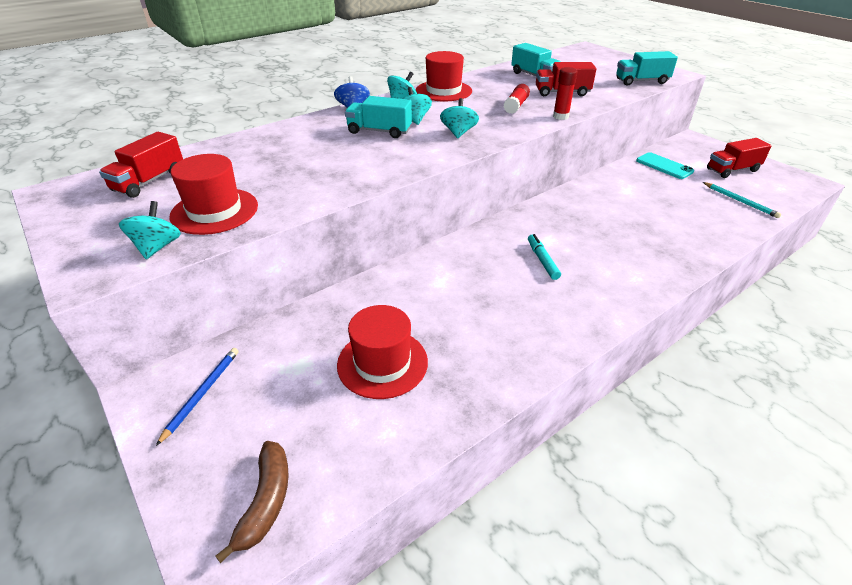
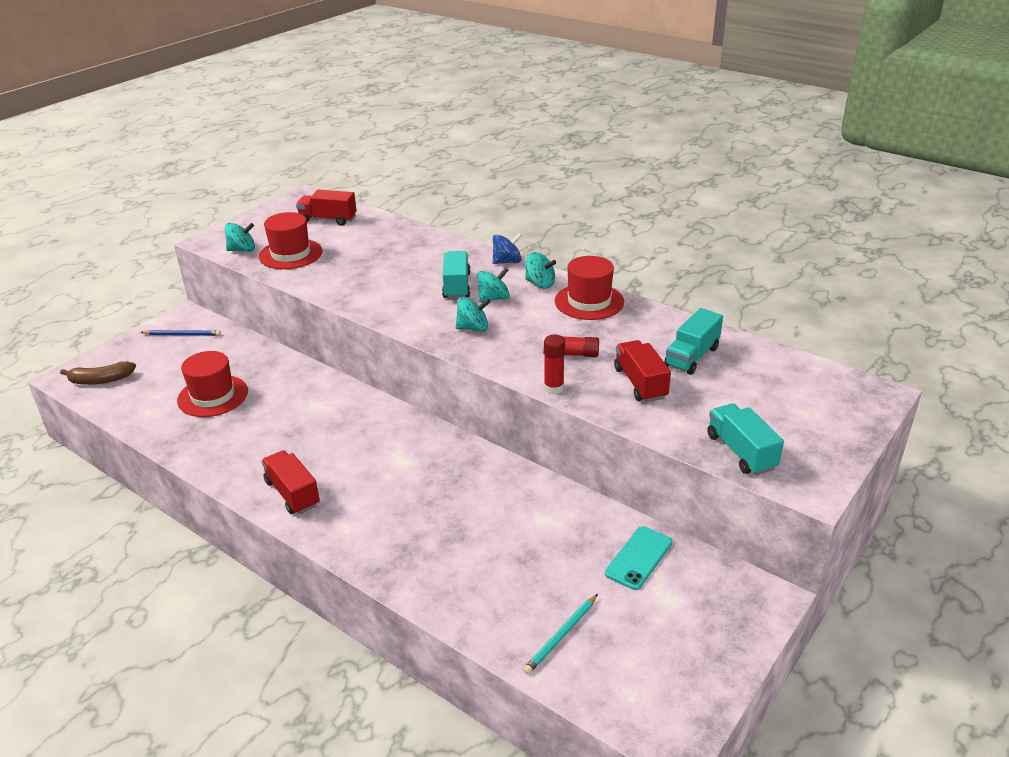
camera: 75 degrees right, 5 degrees down
(542, 260) = (363, 461): turquoise marker -> none
(732, 170) = (668, 638): red truck -> red truck (292, 493)

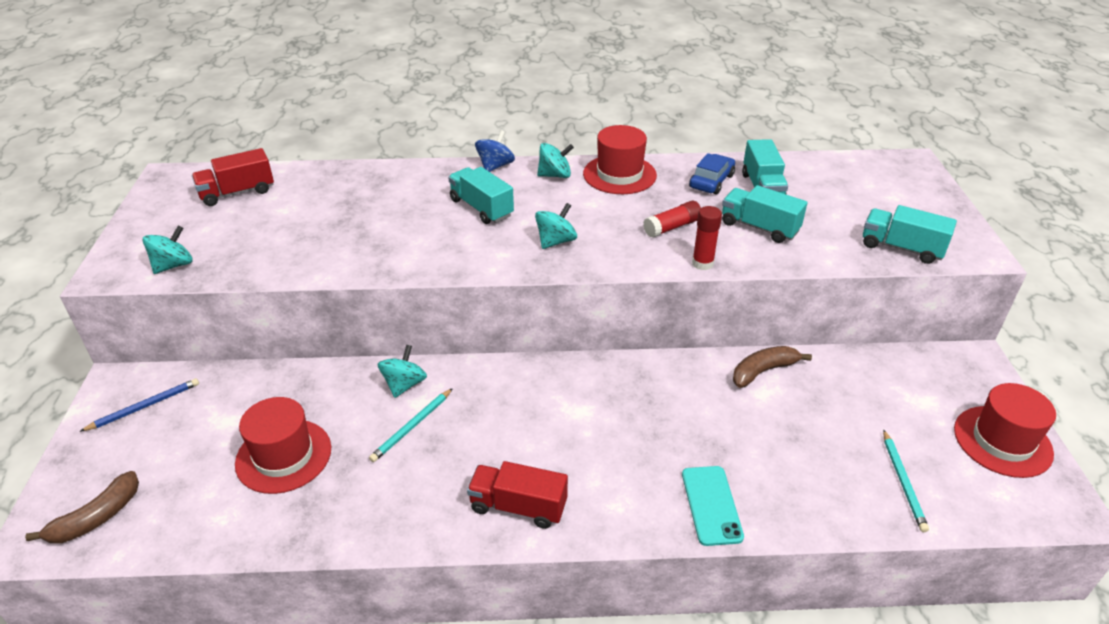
camera: 40 degrees left, 5 degrees up
(290, 254) = (246, 246): red hat -> red hat (1002, 441)
(294, 416) = (412, 427): none -> turquoise pencil
(493, 298) = (533, 205): turquoise spinning top -> turquoise spinning top (404, 384)
(565, 506) = (763, 371): none -> brown banana
(639, 558) = (866, 382): turquoise phone -> turquoise phone (711, 505)
(640, 383) = (759, 227): red truck -> turquoise truck
(656, 335) = (711, 181): none -> blue car

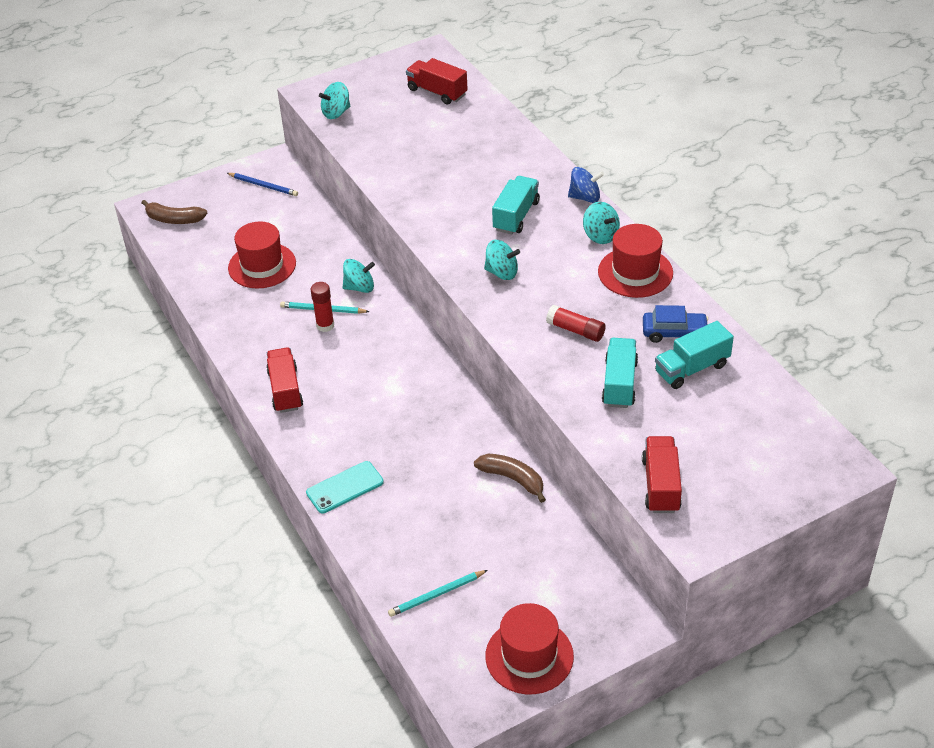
camera: 65 degrees right, 5 degrees up
(173, 265) = (336, 113): turquoise spinning top -> turquoise spinning top turned 135 degrees clockwise
(702, 263) = (535, 364): red glue stick -> red glue stick (325, 326)
(901, 248) = (661, 485): turquoise truck -> red truck

